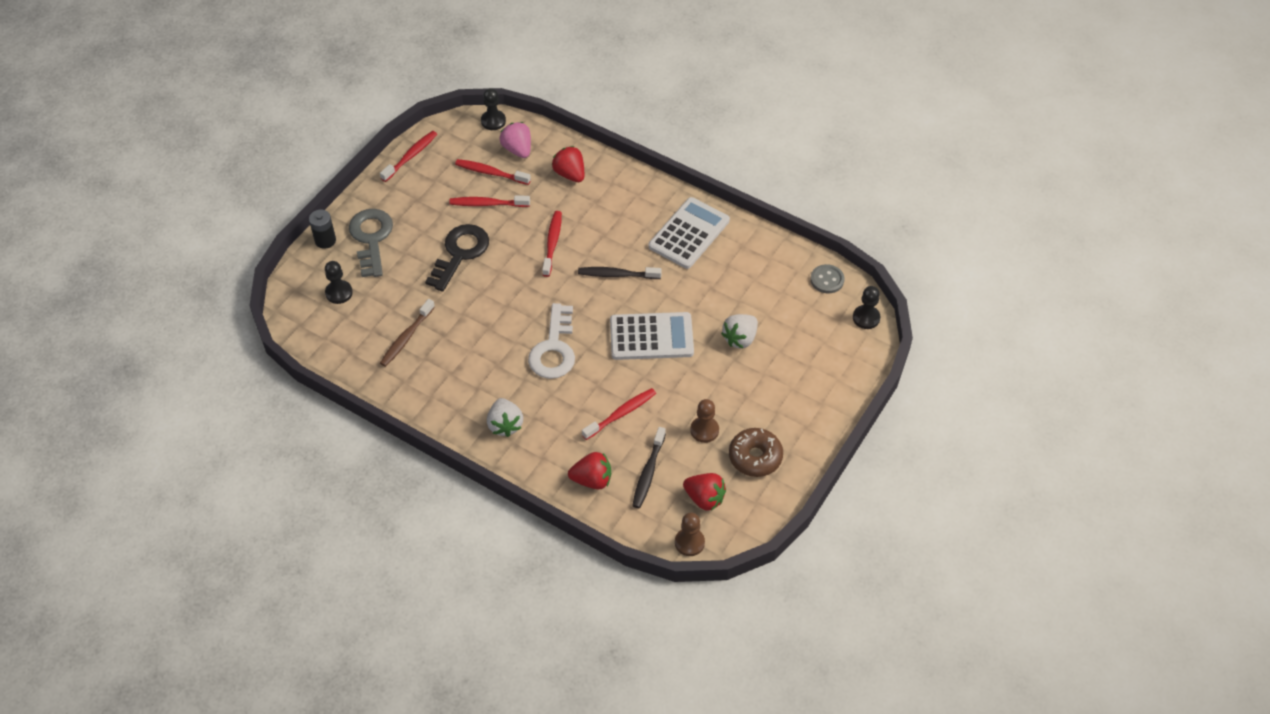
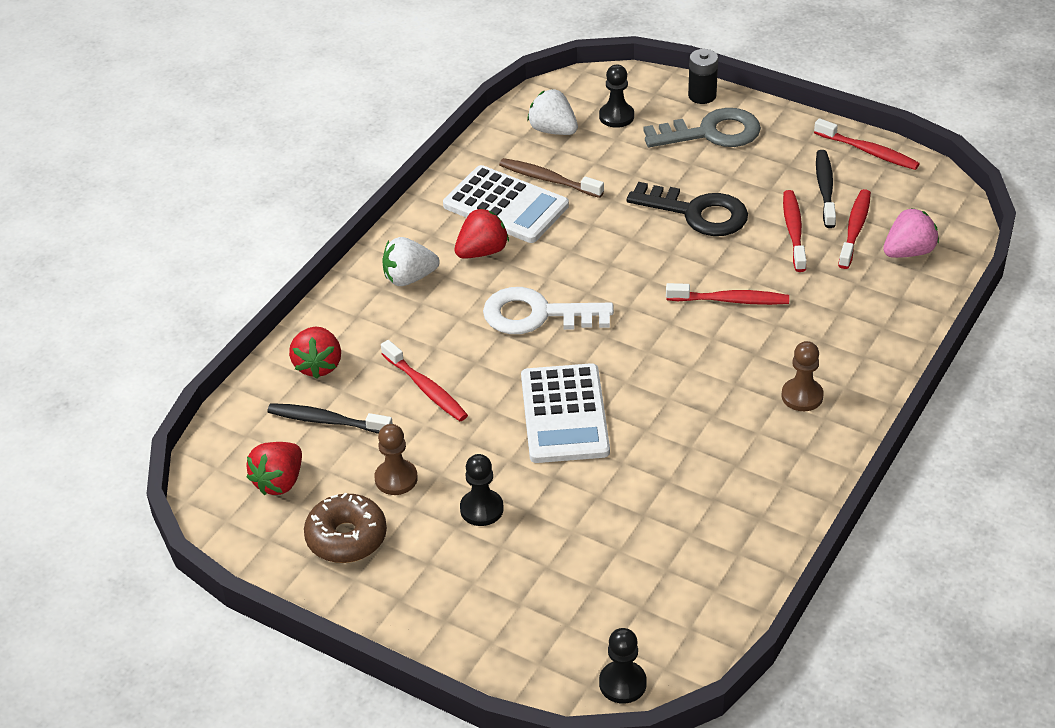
camera: 90 degrees right, 10 degrees down
(493, 121) = (960, 223): black pawn -> black pawn (481, 509)
(570, 174) = (871, 310): red strawberry -> red strawberry (482, 252)
(617, 275) = (679, 371): black toothbrush -> black toothbrush (825, 189)
(689, 234) = (774, 450): white calculator -> white calculator (505, 206)
(689, 542) = (209, 468): brown pawn -> brown pawn (802, 396)
(740, 338) = (567, 517): white strawberry -> white strawberry (553, 130)
(827, 280) = (700, 629): grey button -> none

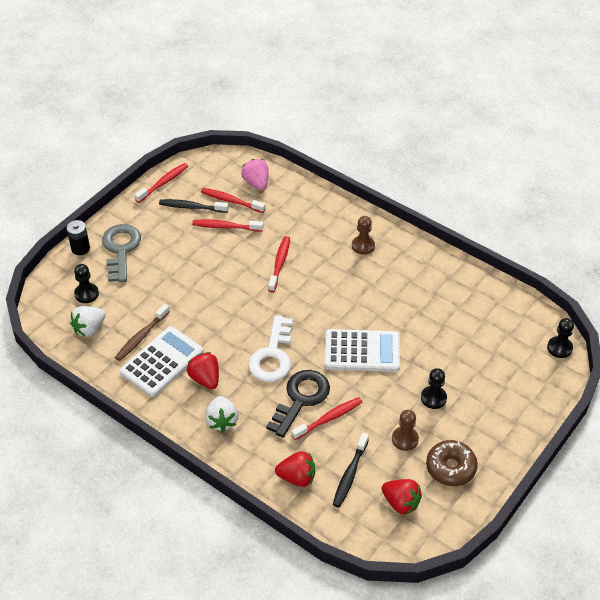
camera: 85 degrees left, 5 degrees up
(697, 213) = (197, 267): black key -> black key (301, 399)

